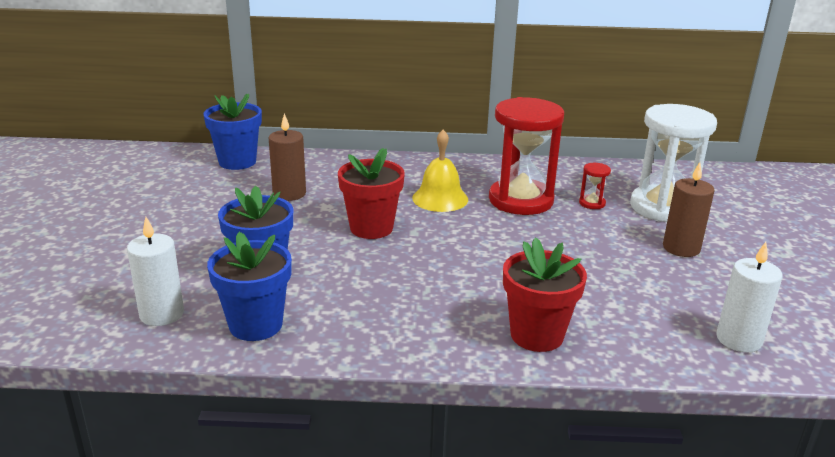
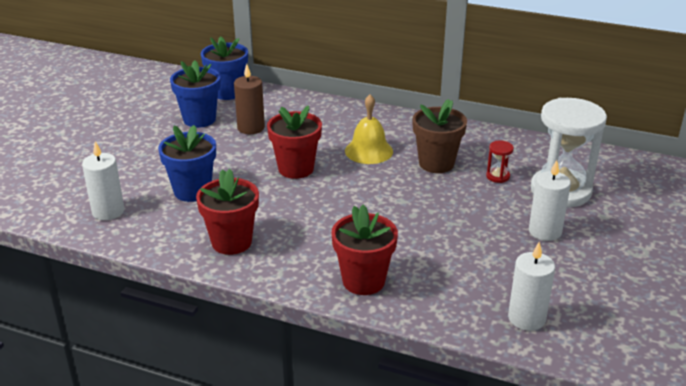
camera: 20 degrees right, 5 degrees up
(256, 325) = (165, 232): blue flower pot -> blue flower pot (199, 119)
(349, 321) = (231, 242): none -> red flower pot
(521, 200) = (436, 163): red hourglass -> brown flower pot
(681, 248) = (545, 231): brown candle -> white candle

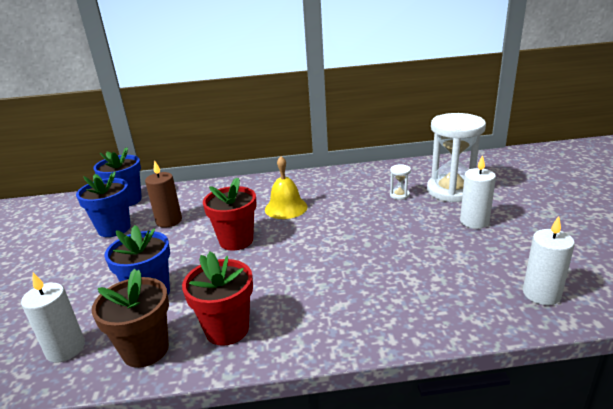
camera: 25 degrees left, 5 degrees down
(363, 281) = (383, 317): red flower pot -> none
(436, 163) = (346, 200): brown flower pot -> brown flower pot (145, 350)
(497, 176) = (399, 195): red hourglass -> white hourglass

